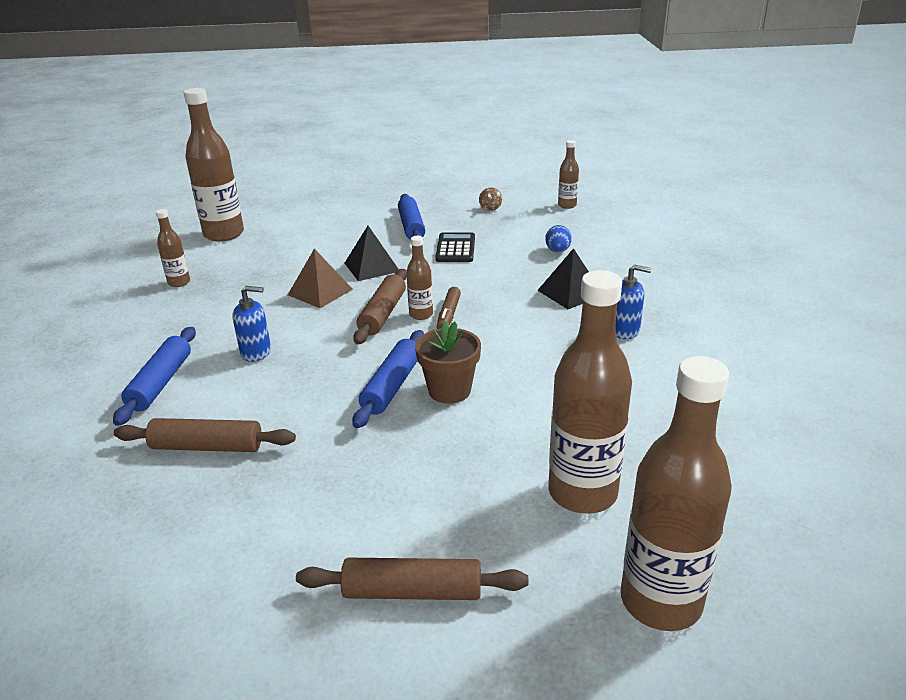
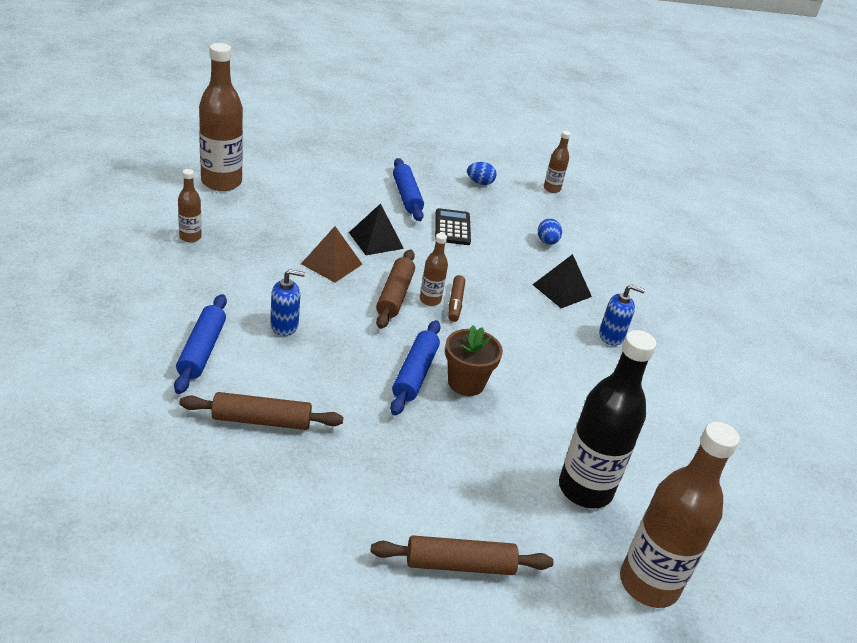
camera: 10 degrees left, 5 degrees up
(490, 208) = (480, 183): brown spinning top -> blue egg
(582, 493) = (585, 489): brown bottle -> black bottle

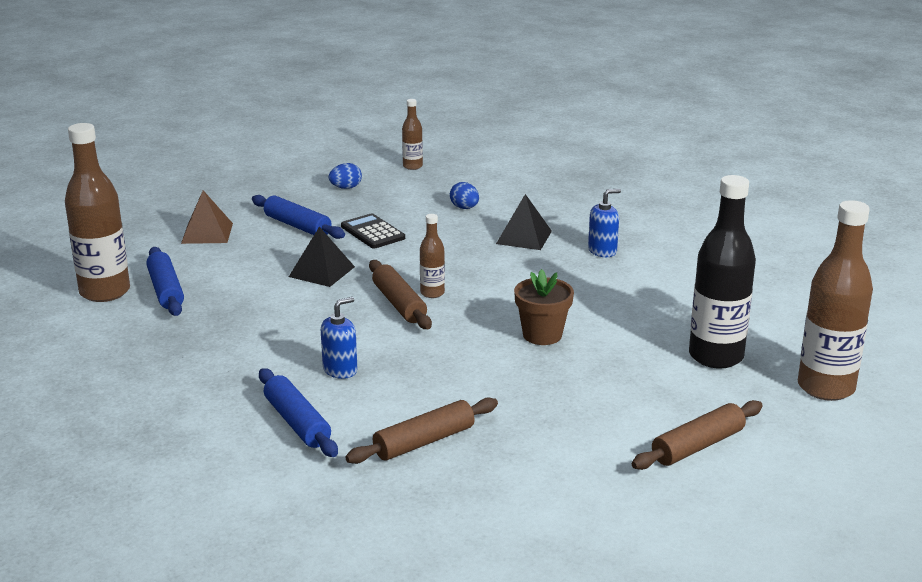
camera: 30 degrees left, 10 degrees down
(190, 237) = (147, 348): brown bottle -> none
(331, 264) = (310, 307): brown pyramid -> brown pyramid (207, 233)
(415, 374) = (495, 349): blue rolling pin -> blue rolling pin (166, 290)
(455, 303) = (455, 285): brown marker -> none

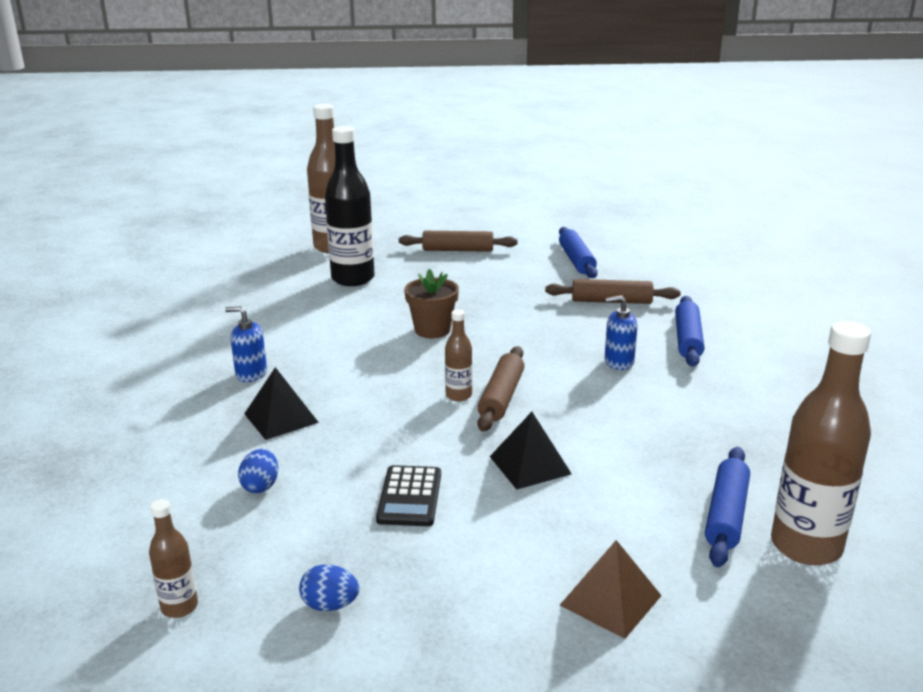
camera: 140 degrees left, 0 degrees up
(297, 226) = (481, 553): blue rolling pin -> blue rolling pin (576, 260)

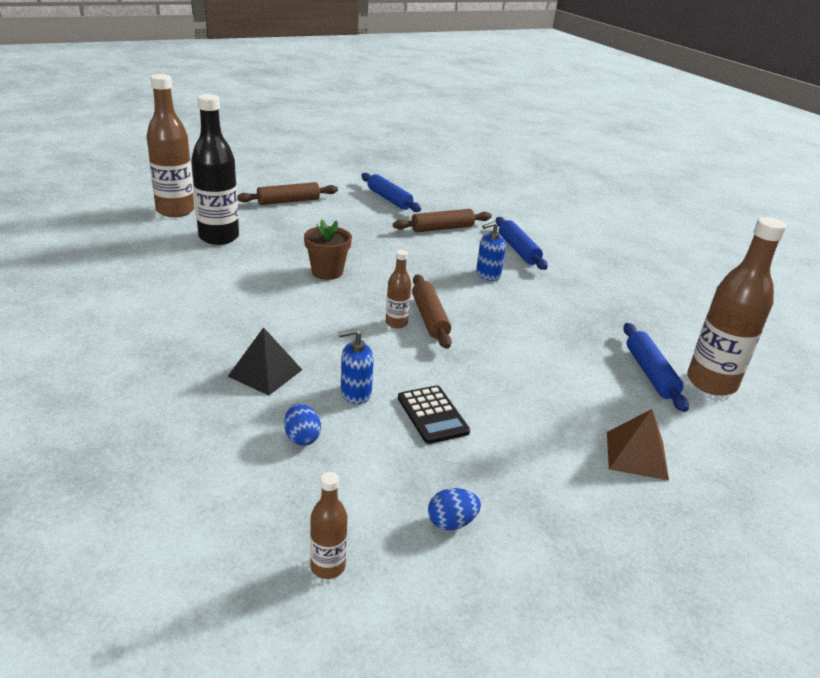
camera: 30 degrees left, 5 degrees up
(251, 374) = (201, 338): blue soap dispenser -> blue soap dispenser (355, 393)
(530, 465) = (496, 367): black pyramid -> none

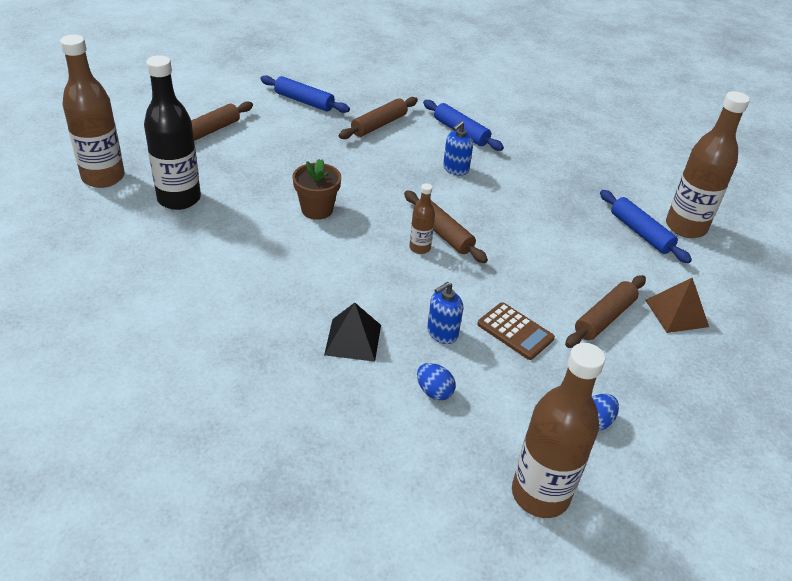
camera: 25 degrees left, 10 degrees up
(328, 566) = (540, 494): brown bottle -> brown bottle, size x2.06
(432, 415) = (515, 331): black calculator -> brown calculator
(543, 433) = (604, 318): none -> brown rolling pin

